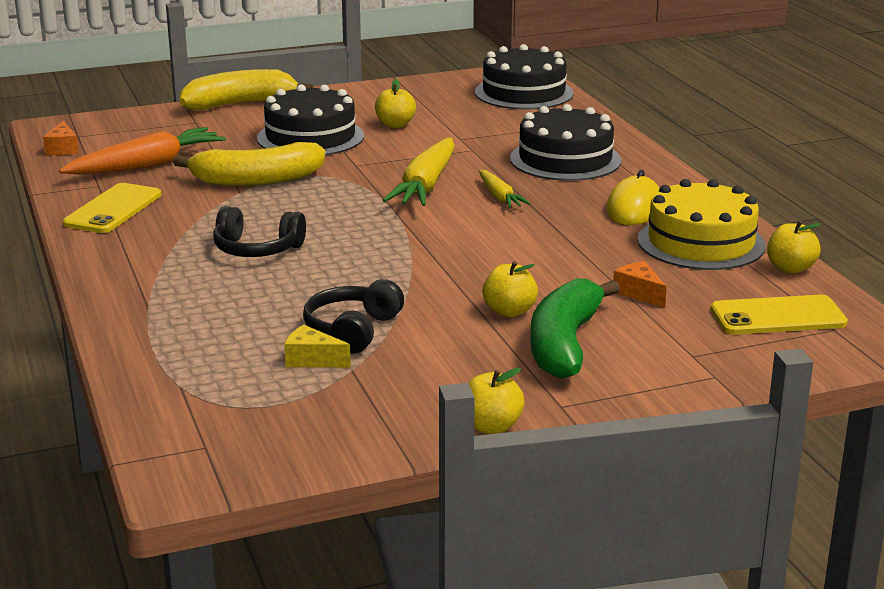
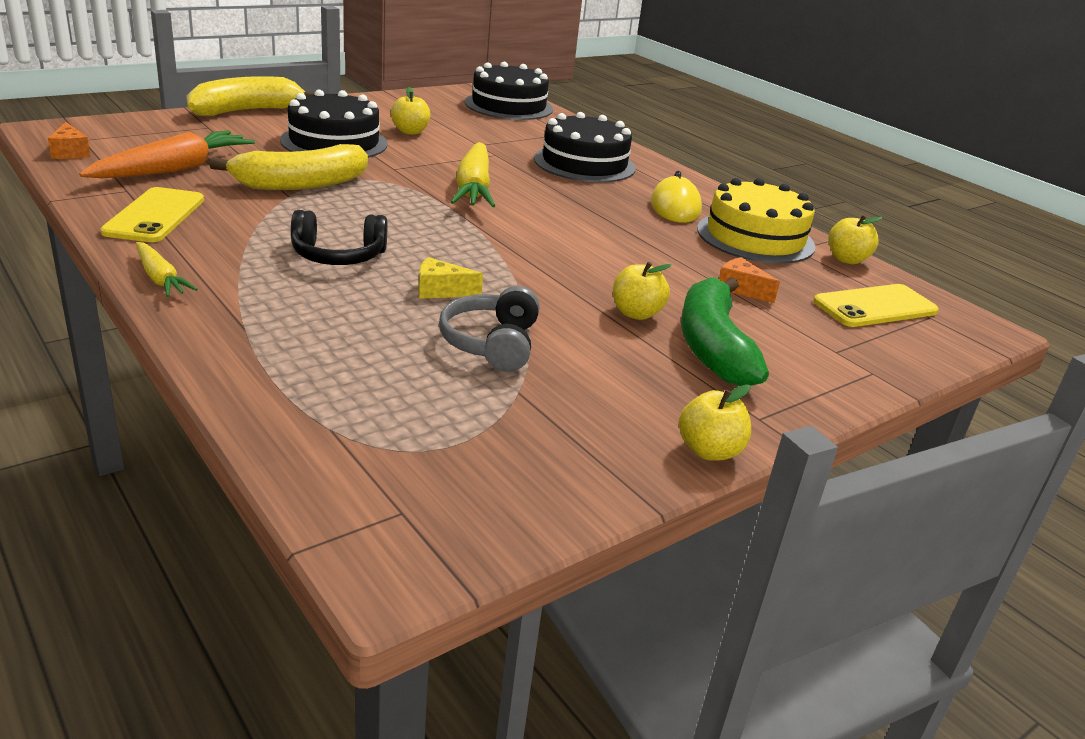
camera: 20 degrees left, 5 degrees up
(312, 360) = (468, 382): yellow cheese -> yellow cheese (441, 291)
(352, 330) = (492, 344): black headphones -> grey headphones
(499, 197) = (549, 198): yellow carrot -> yellow carrot (160, 278)

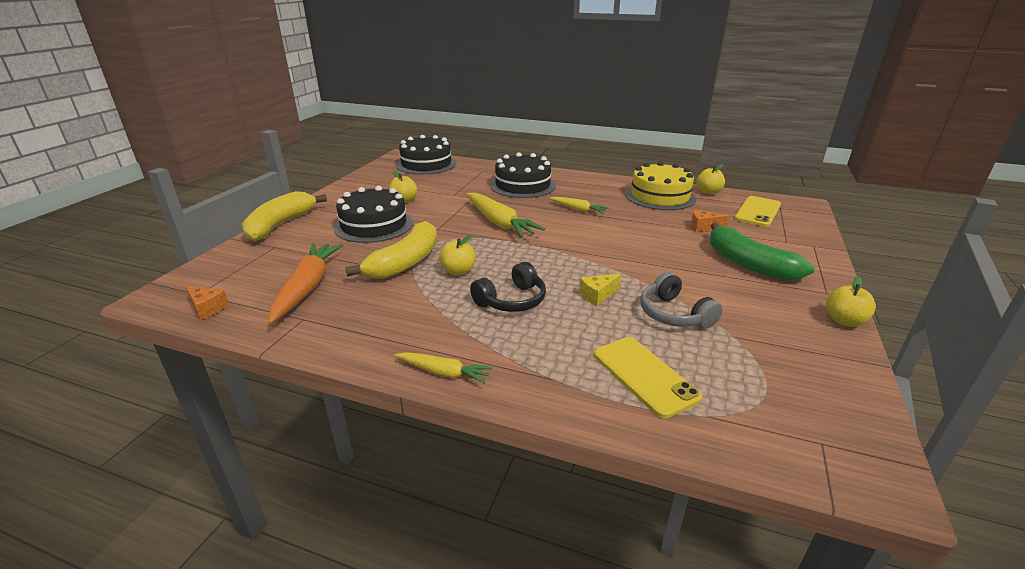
camera: 30 degrees left, 0 degrees up
(154, 216) = (357, 328): yellow phone -> yellow phone (644, 375)
(602, 210) = (578, 209): none -> yellow carrot
(636, 313) = (693, 262): yellow apple -> yellow apple (458, 271)
(675, 207) = (602, 193): yellow mouse -> none

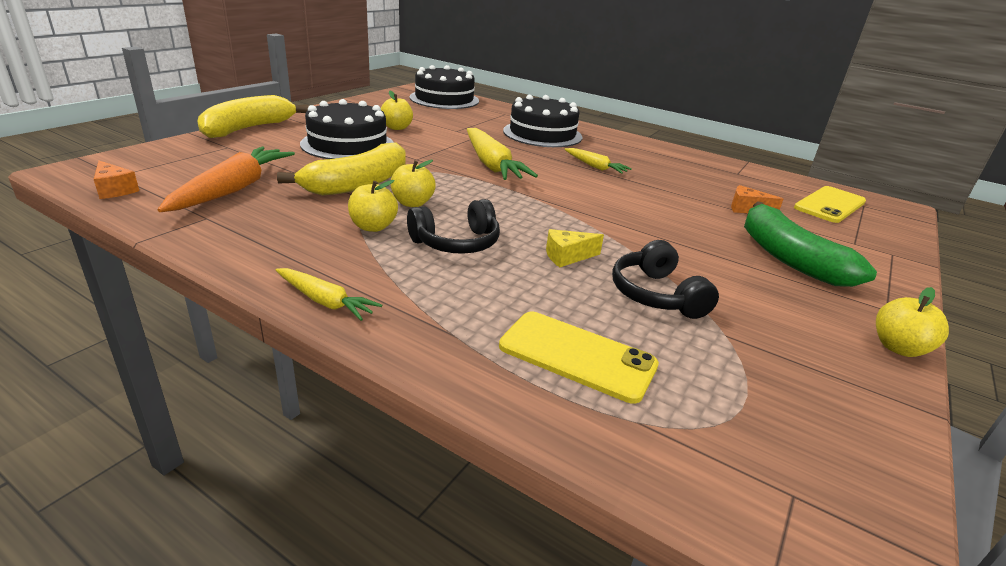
camera: 10 degrees right, 0 degrees up
(644, 375) = (577, 356): yellow phone -> yellow phone turned 45 degrees counterclockwise
(660, 196) = (706, 169): yellow cake -> none
(674, 314) = (656, 295): grey headphones -> black headphones
(708, 192) = (773, 175): yellow apple -> yellow apple (373, 227)

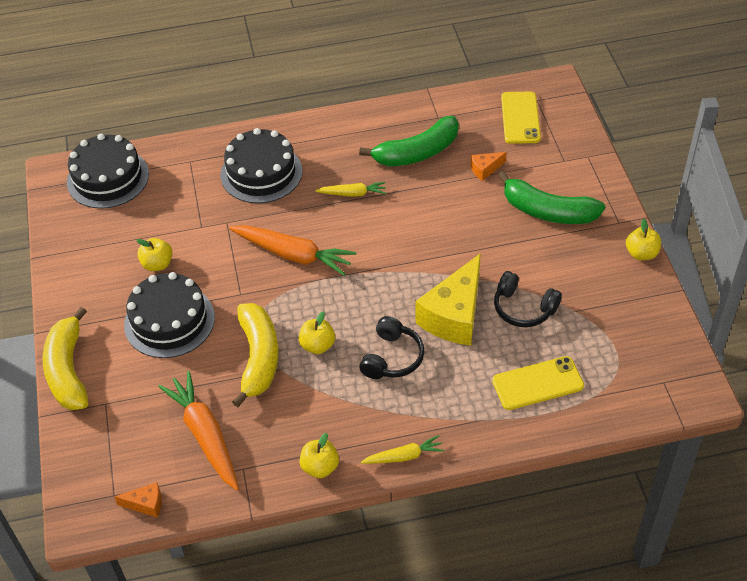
camera: 40 degrees left, 20 degrees up
(373, 227) = (334, 387): yellow apple -> yellow apple (320, 467)
(492, 165) = (293, 255): yellow carrot -> orange carrot
(567, 256) = (454, 315): yellow cheese -> yellow cheese, size x2.25
(688, 176) = (417, 153): none -> green banana

